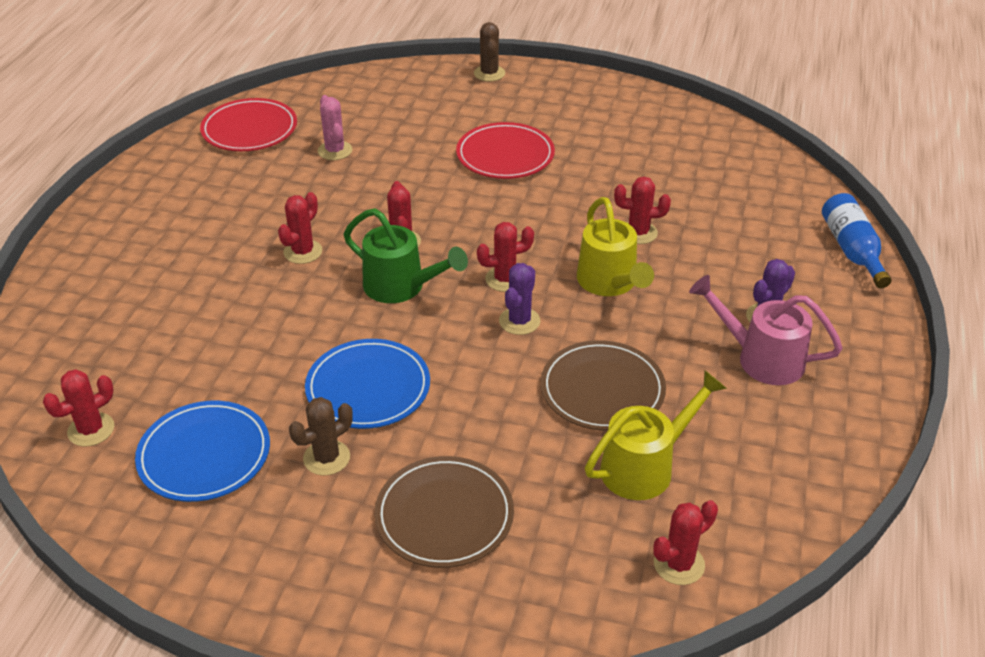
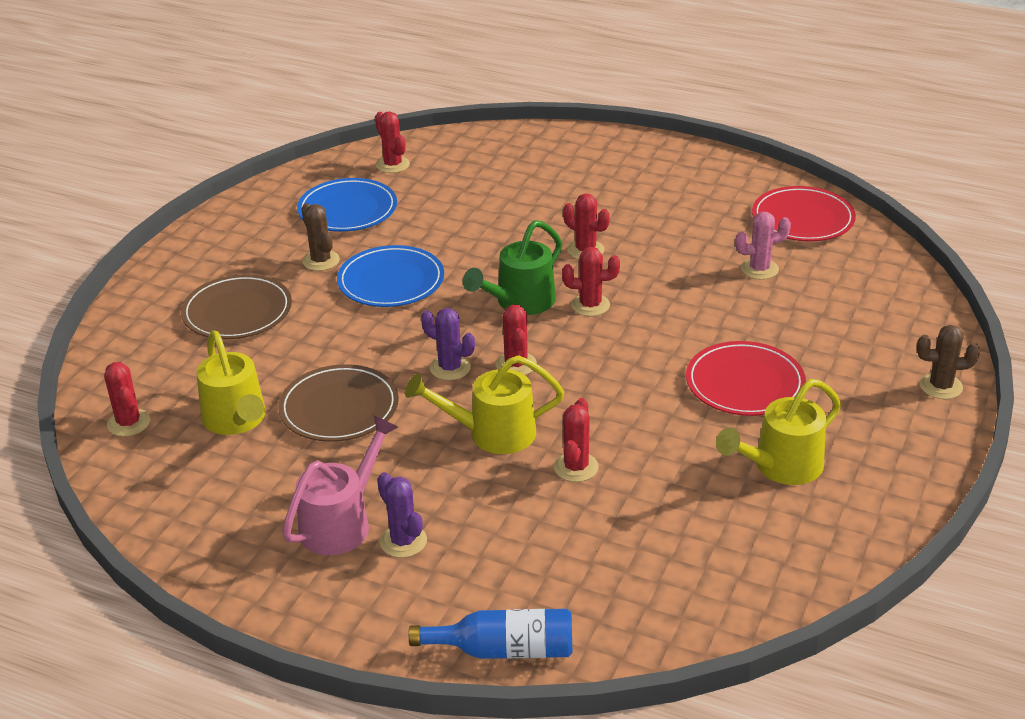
camera: 100 degrees right, 5 degrees down
(604, 138) = (780, 467): none -> yellow watering can

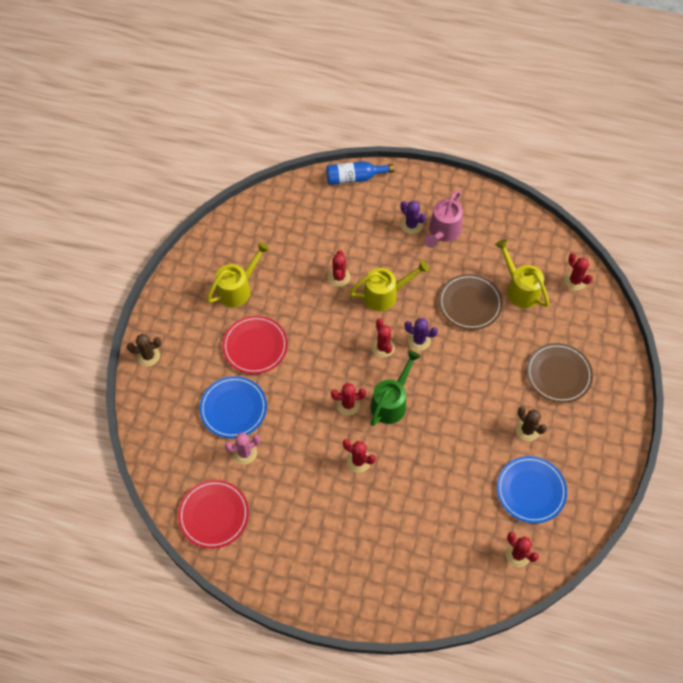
camera: 170 degrees right, 25 degrees up
(391, 281) = (476, 414): blue plate -> blue plate (233, 408)

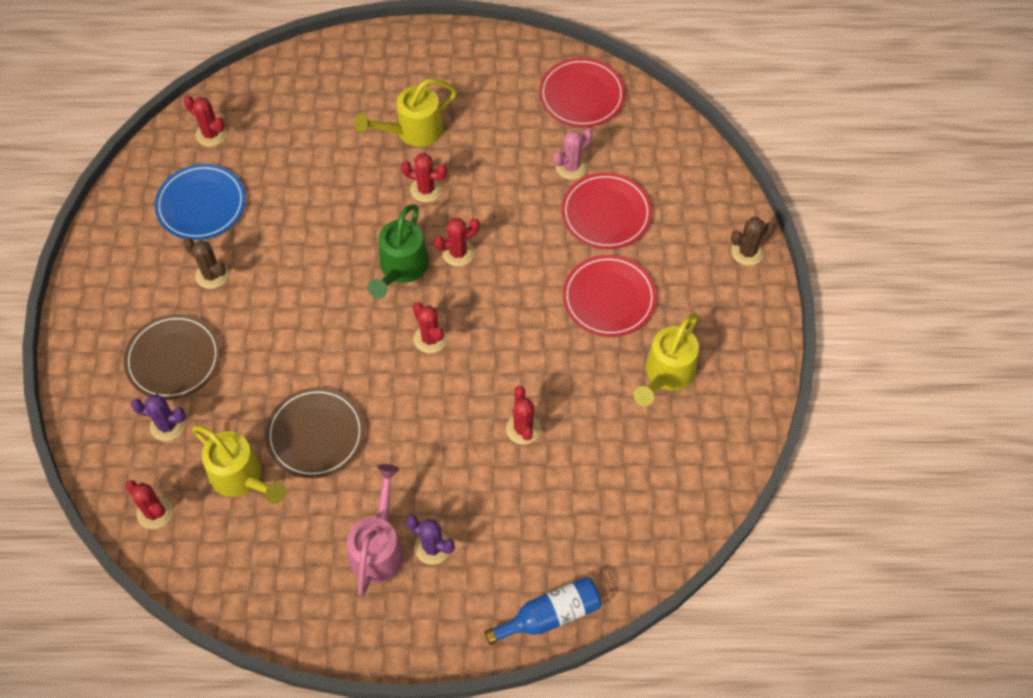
camera: 165 degrees right, 0 degrees up
(233, 408) = (606, 213): blue plate -> red plate
(385, 294) = (445, 418): yellow watering can -> yellow watering can (412, 131)
(419, 340) = (381, 361): purple cactus -> purple cactus (167, 425)

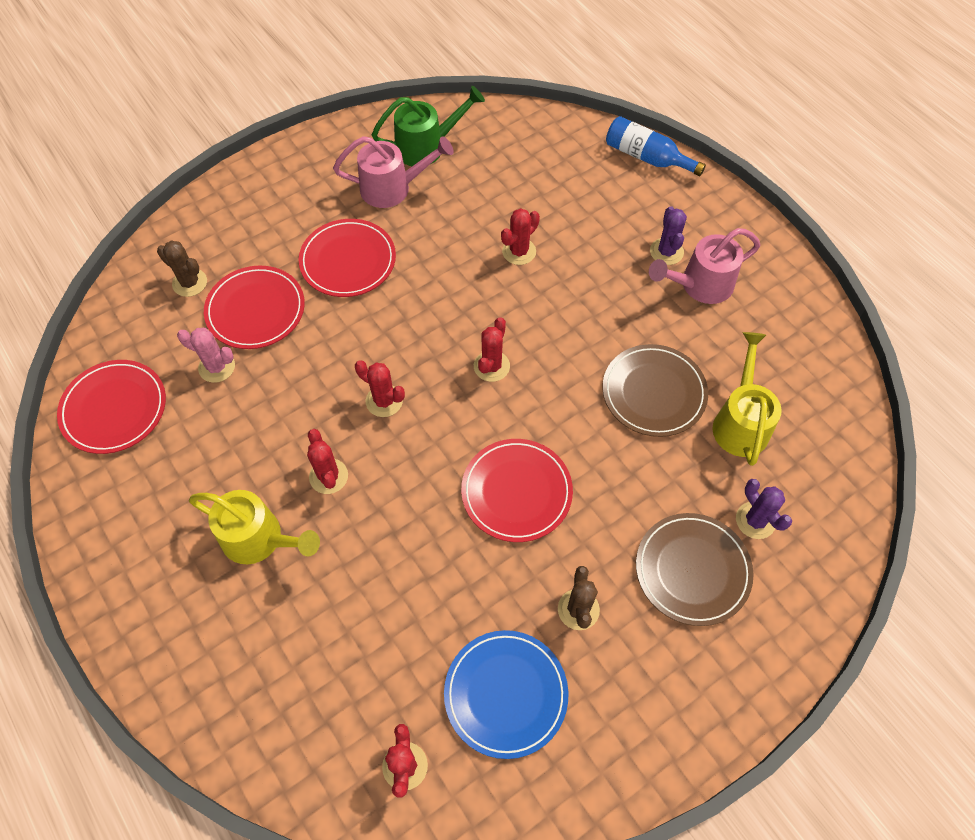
camera: 125 degrees left, 0 degrees up
(155, 512) = (831, 466): red cactus -> none
(319, 291) = (516, 492): none -> red plate
(401, 269) = (438, 437): green watering can -> green watering can (427, 147)
(666, 374) = (393, 188): yellow watering can -> pink watering can
(747, 252) = (230, 193): brown cactus -> brown cactus (190, 283)

